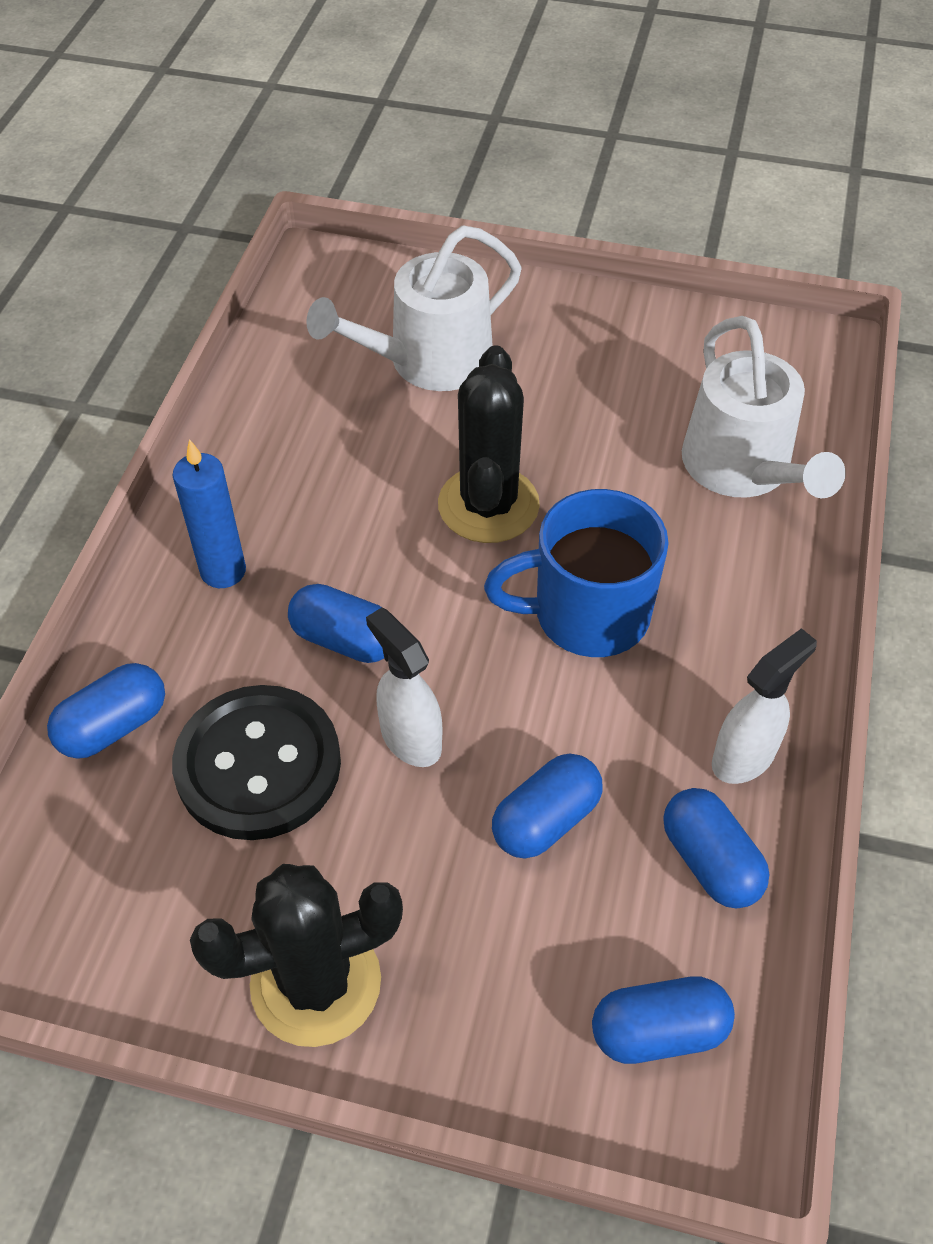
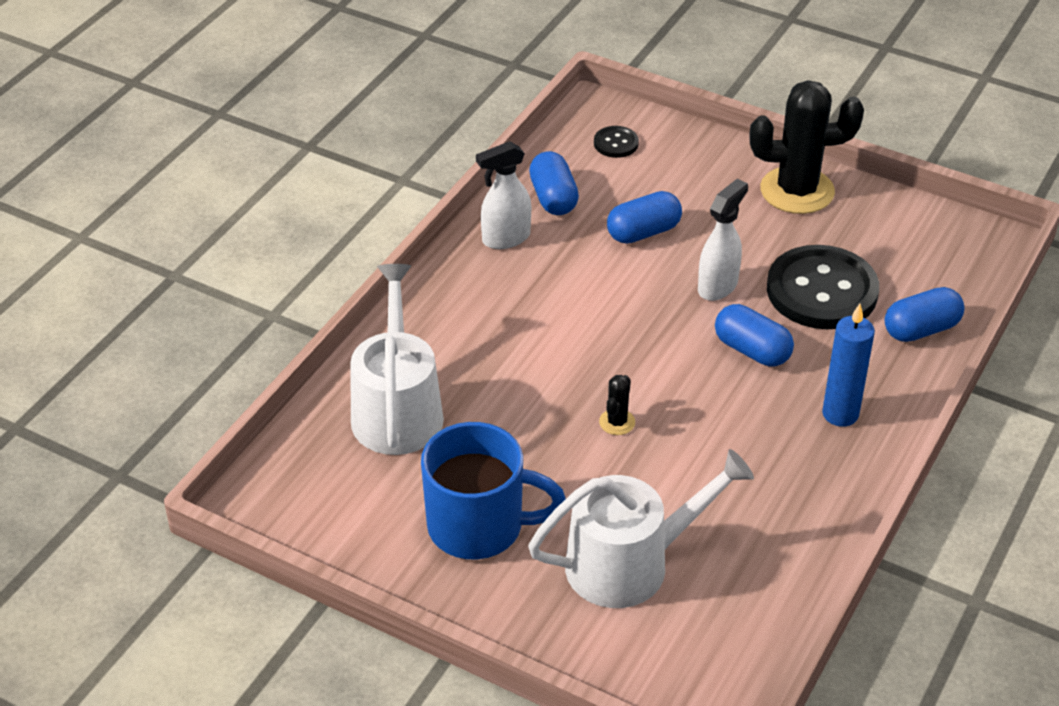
camera: 165 degrees left, 10 degrees down
(410, 738) = (718, 286): white spray bottle -> white spray bottle turned 120 degrees counterclockwise
(488, 505) = (617, 422): black cactus -> black cactus, size x0.43
(587, 615) = (571, 333): blue mug -> blue mug (479, 527)
(658, 1031) = (616, 143): blue capsule -> black button

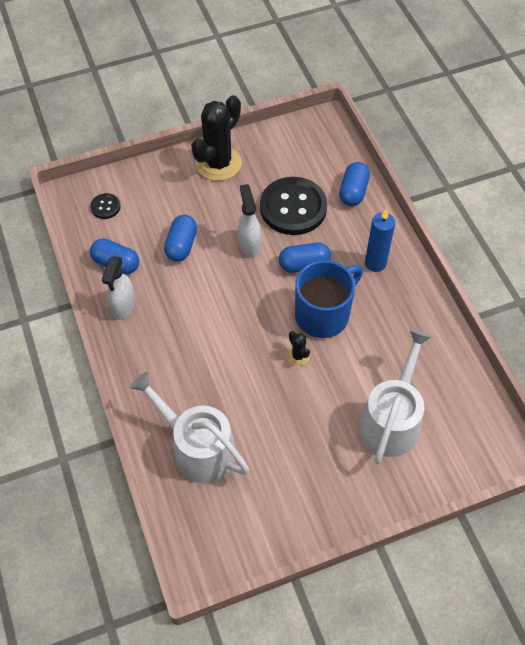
camera: 50 degrees left, 15 degrees up
(479, 527) = (312, 468): blue mug -> blue mug (323, 314)

